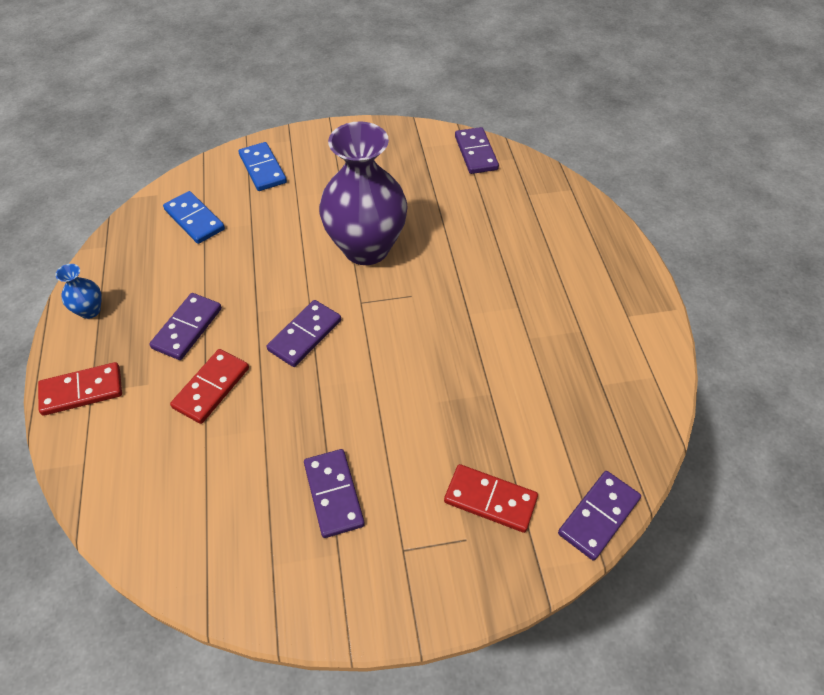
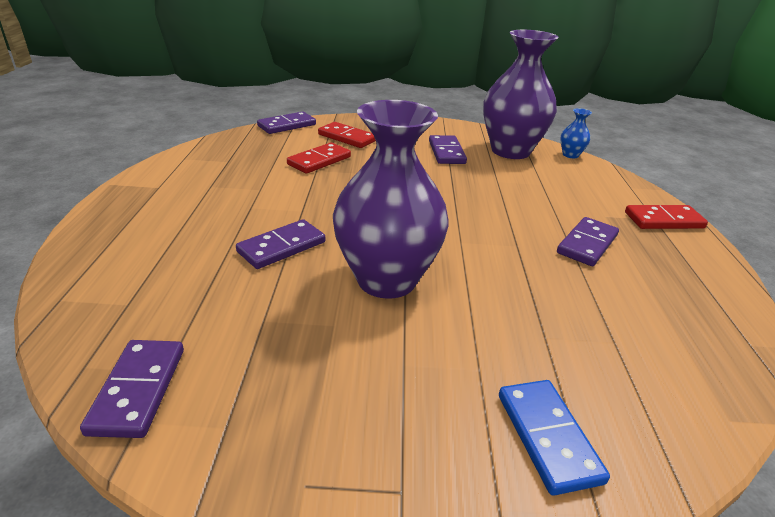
camera: 170 degrees left, 20 degrees down
(90, 310) = (707, 275): blue vase -> blue vase (570, 155)
(194, 220) = (637, 359): blue domino -> none
(211, 388) = (546, 205): red domino -> red domino (319, 161)
(234, 530) = (510, 151): none -> purple vase
(305, 335) = (465, 221): purple domino -> purple domino (282, 247)

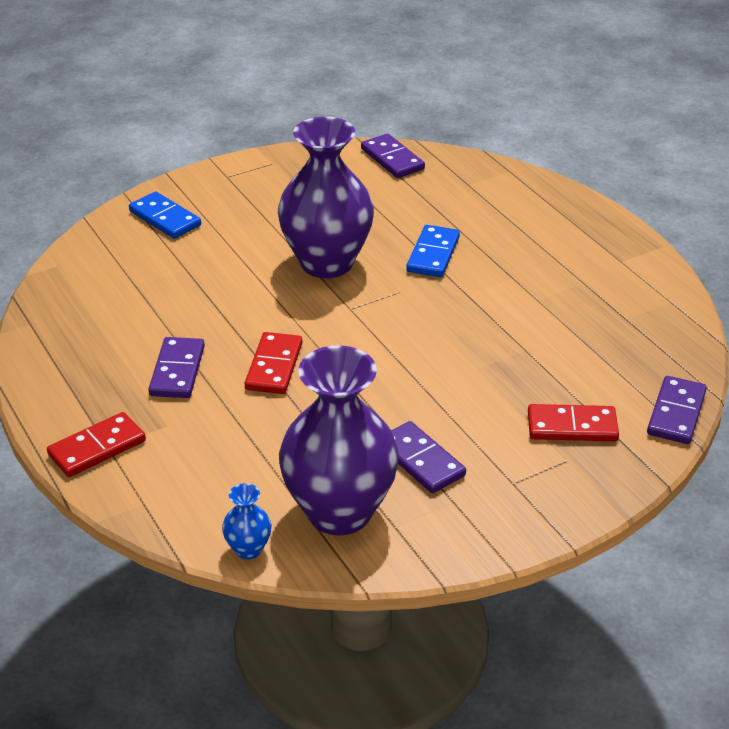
camera: 150 degrees right, 5 degrees up
(282, 247) = (433, 254): purple domino -> blue domino
(319, 161) = (542, 365): red domino -> red domino (274, 366)

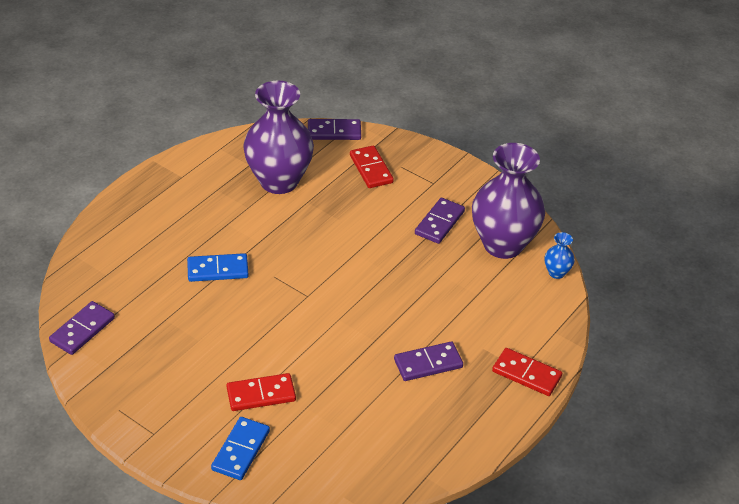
camera: 115 degrees left, 5 degrees up
(274, 366) = (393, 314): red domino -> red domino (261, 394)
(326, 263) = (257, 325): purple vase -> purple vase (279, 181)

